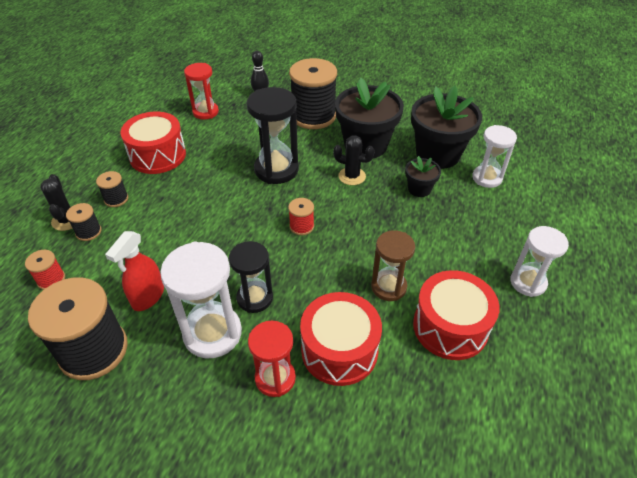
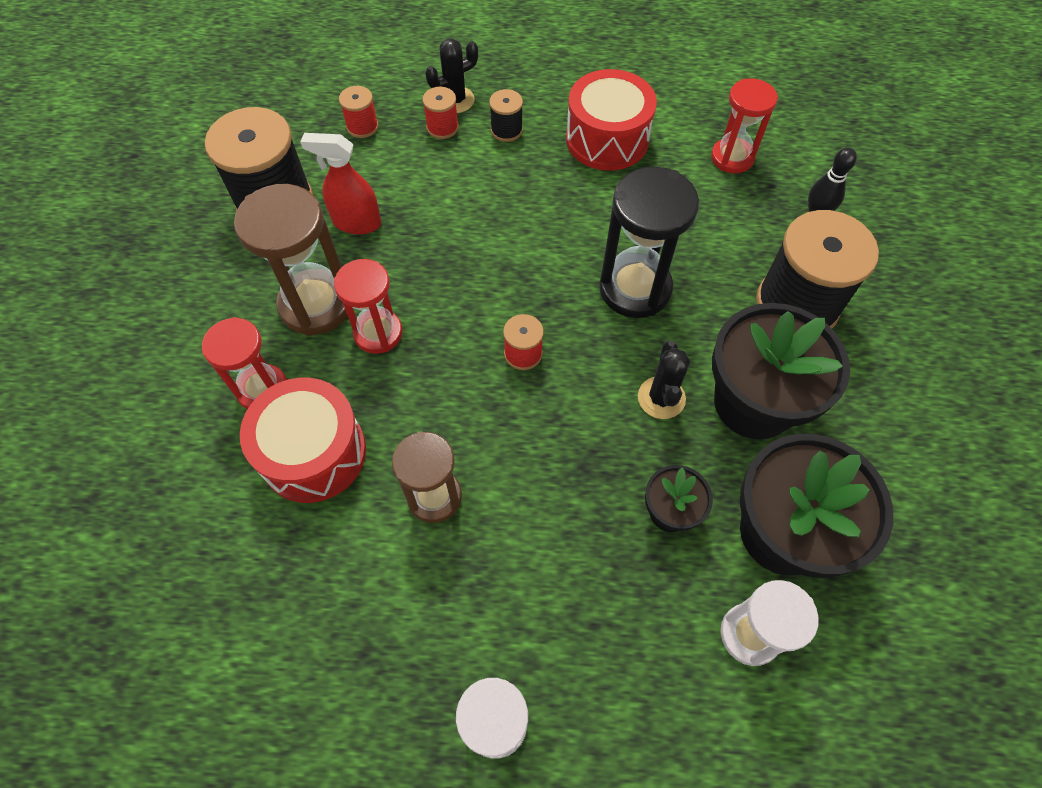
camera: 75 degrees right, 15 degrees up
(88, 232) = (442, 127): black spool -> red spool
(212, 333) = (316, 305): white hourglass -> brown hourglass
(255, 298) = (378, 333): black hourglass -> red hourglass
(450, 327) = (377, 597): red drum -> none

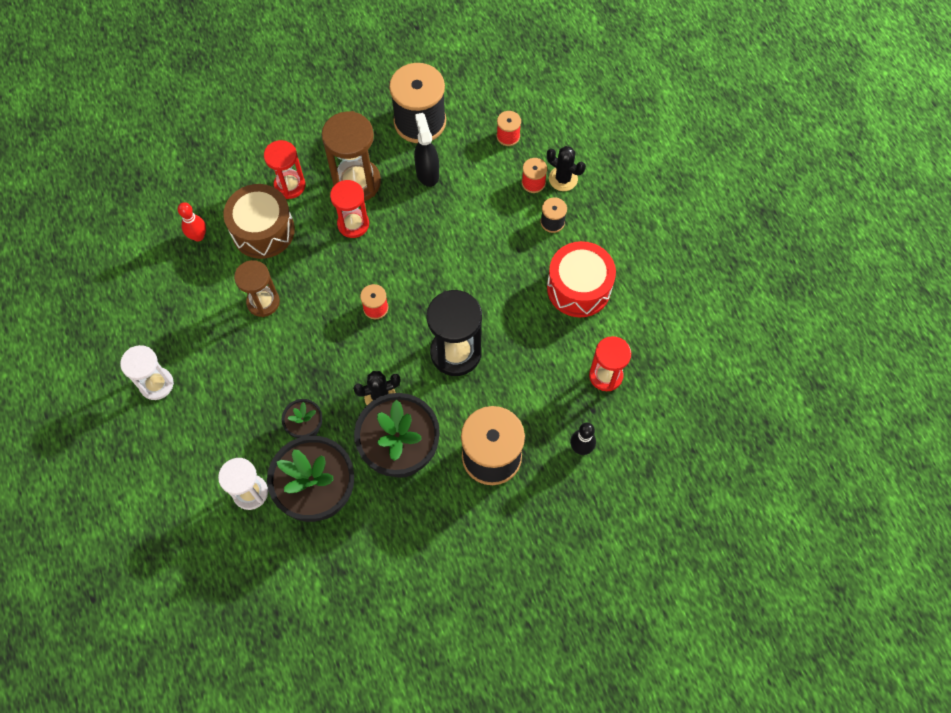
camera: 65 degrees right, 5 degrees up
(262, 553) = (198, 236): none -> red bowling pin
(313, 453) = (263, 230): red drum -> brown drum
(356, 222) = (427, 173): red spray bottle -> black spray bottle

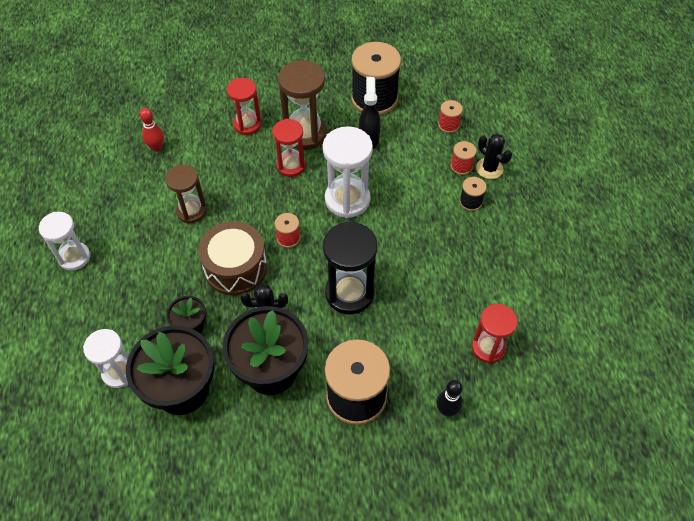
camera: 15 degrees right, 10 degrees down
(263, 230) = (212, 154): brown drum -> brown drum (236, 268)
(424, 250) = (347, 199): none -> white hourglass
(579, 288) = (481, 263): red drum -> none

